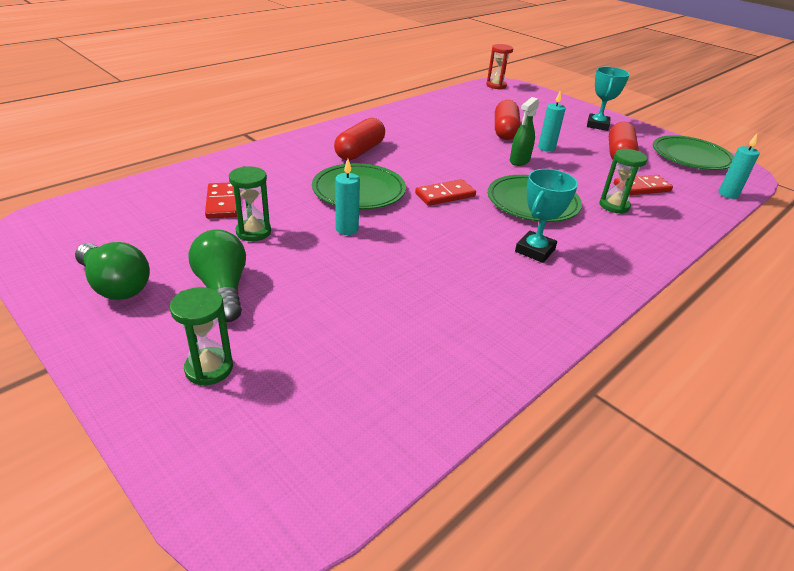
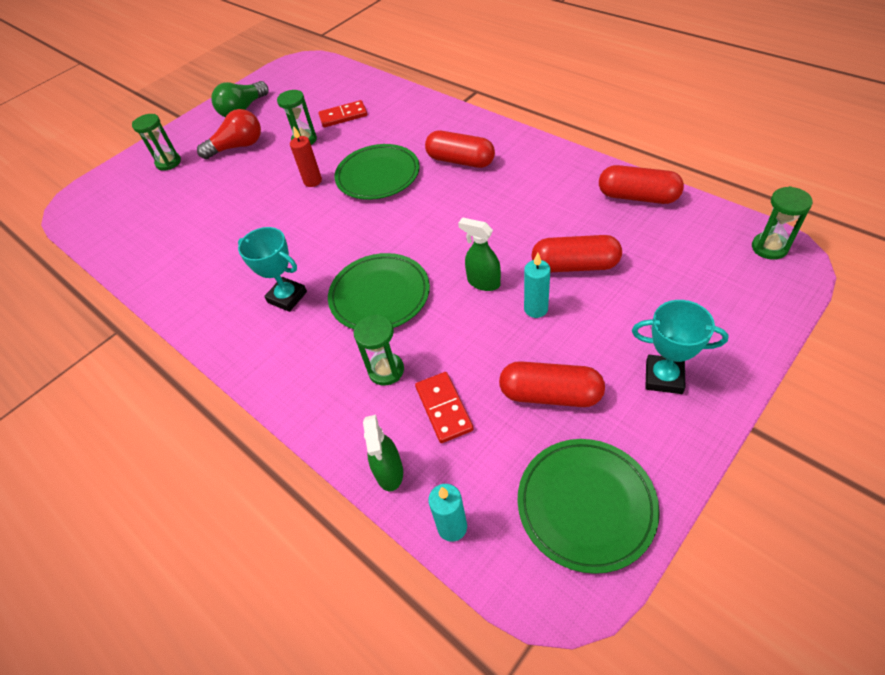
camera: 95 degrees right, 15 degrees up
(223, 289) = (238, 147): green light bulb -> red light bulb
(347, 229) = (313, 181): turquoise candle -> red candle
(439, 104) = (637, 197): none -> red capsule
(445, 195) = (381, 229): red domino -> none
(496, 86) = (769, 247): red hourglass -> green hourglass
(702, 211) = (389, 472): none -> green spray bottle

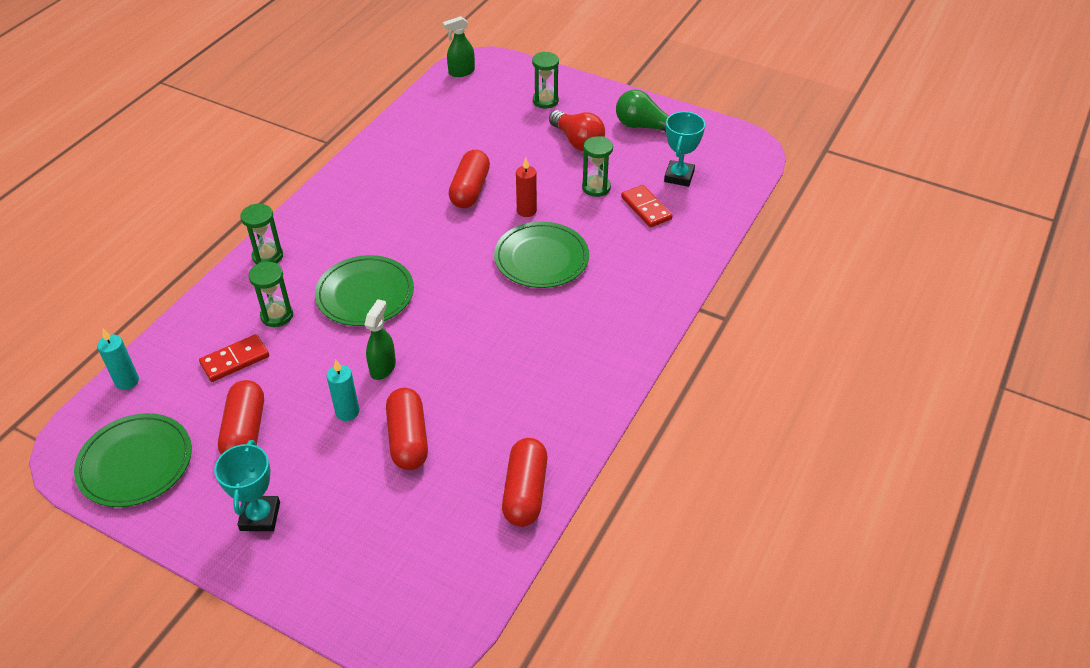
camera: 70 degrees right, 5 degrees down
(287, 297) = (362, 232): turquoise trophy -> turquoise trophy (679, 176)
(389, 472) = (177, 336): green spray bottle -> green spray bottle (461, 72)
(460, 161) = (575, 322): red capsule -> red capsule (470, 190)
(769, 247) = (443, 621): green hourglass -> green hourglass (267, 256)

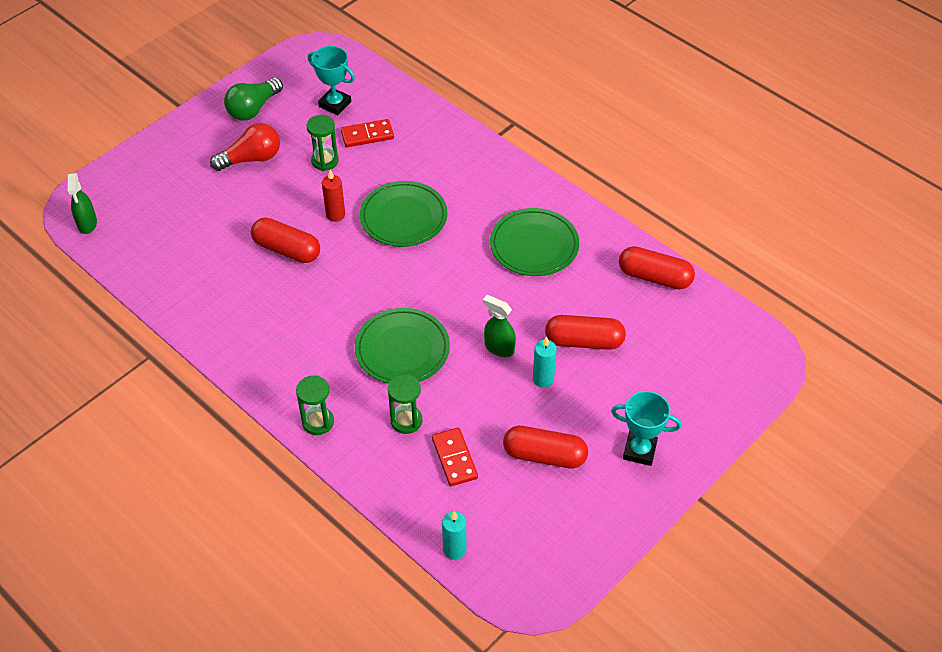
camera: 75 degrees left, 5 degrees up
(135, 463) = (559, 542): green plate -> green plate (534, 245)
(545, 101) = (175, 168): green hourglass -> none

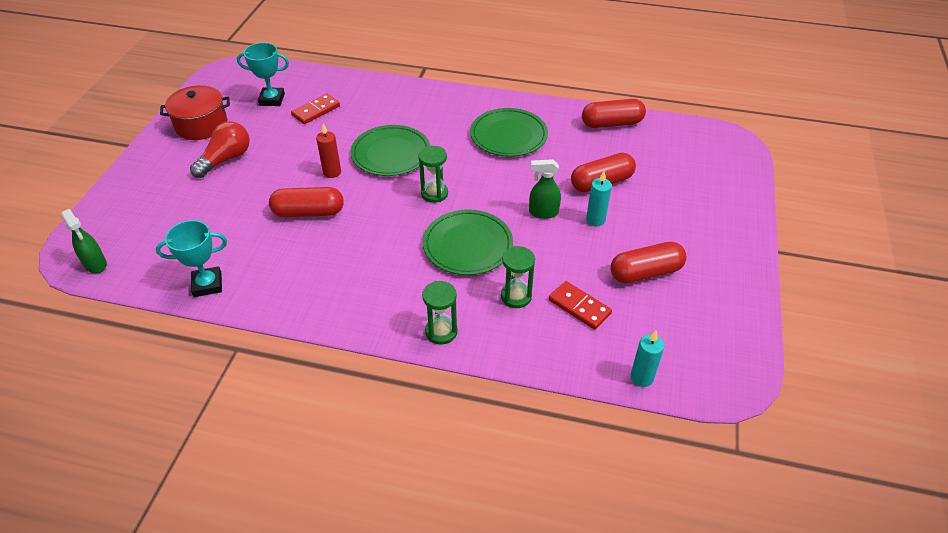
camera: 30 degrees left, 5 degrees down
(253, 109) = (201, 125): green light bulb -> red pot
(325, 161) = (293, 139): green hourglass -> green hourglass (434, 193)
(639, 450) = (709, 238): turquoise trophy -> turquoise trophy (207, 284)

